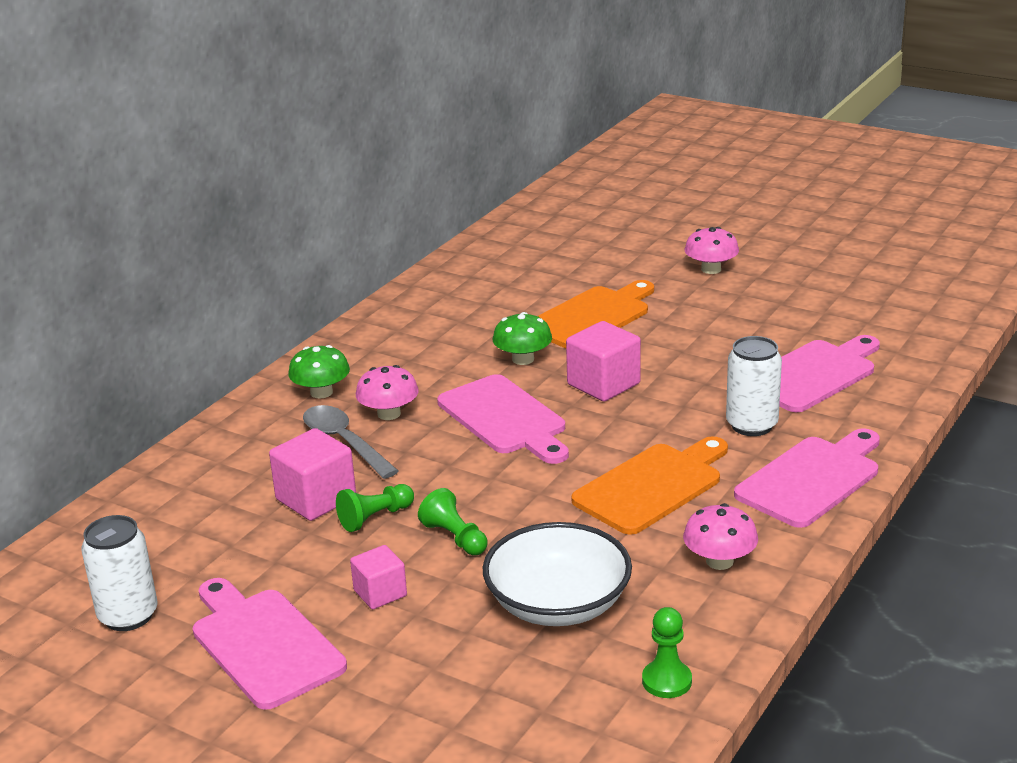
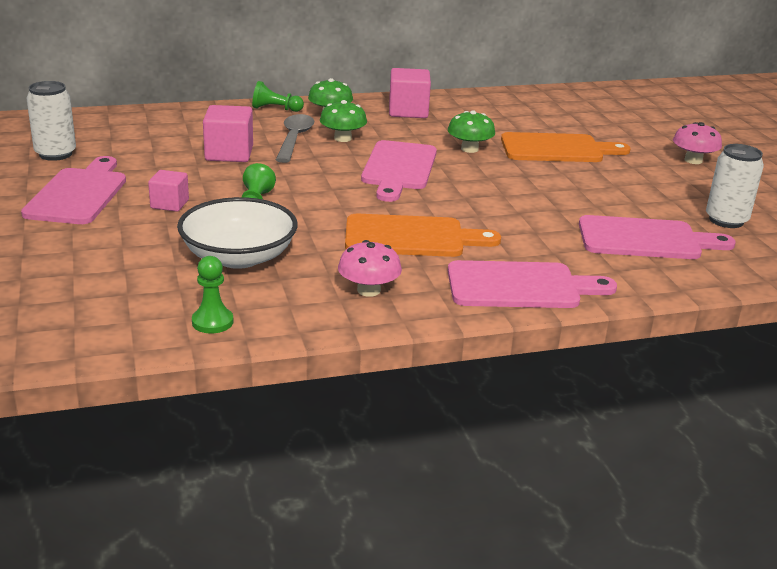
camera: 40 degrees right, 0 degrees up
(375, 518) = (237, 174): green pawn -> green pawn (275, 109)
(389, 414) = (342, 138): pink mushroom -> green mushroom
(603, 384) = (491, 180): pink cube -> pink cube (408, 111)
(751, 425) = (542, 242): white can -> white can (726, 220)

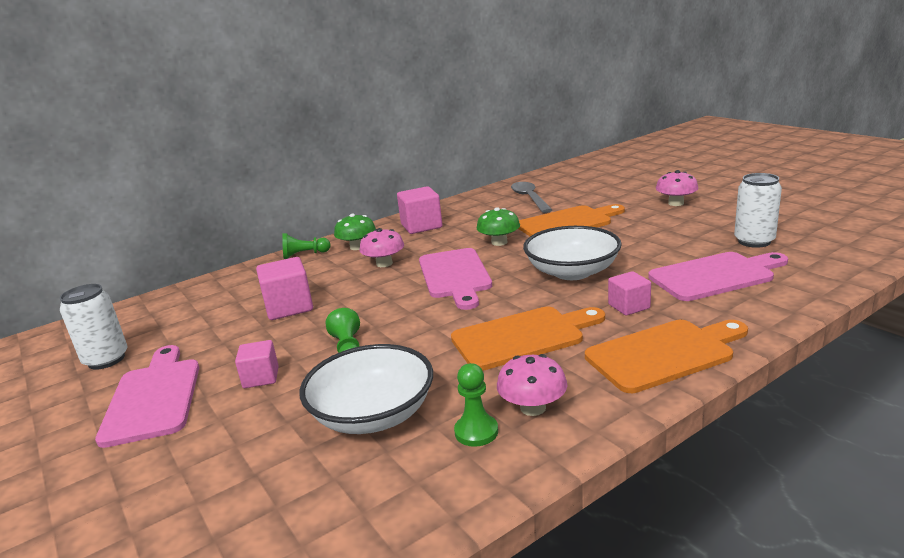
camera: 15 degrees left, 5 degrees down
(212, 322) = (400, 509): green pawn -> green pawn (476, 432)
(294, 139) = (341, 276): grey spoon -> grey spoon (529, 198)
(342, 138) = (384, 263): green mushroom -> pink mushroom
(512, 196) = (572, 272): none -> white bowl
(520, 286) = (664, 354): pink cutting board -> orange cutting board
(532, 241) = (629, 306): none -> pink cube

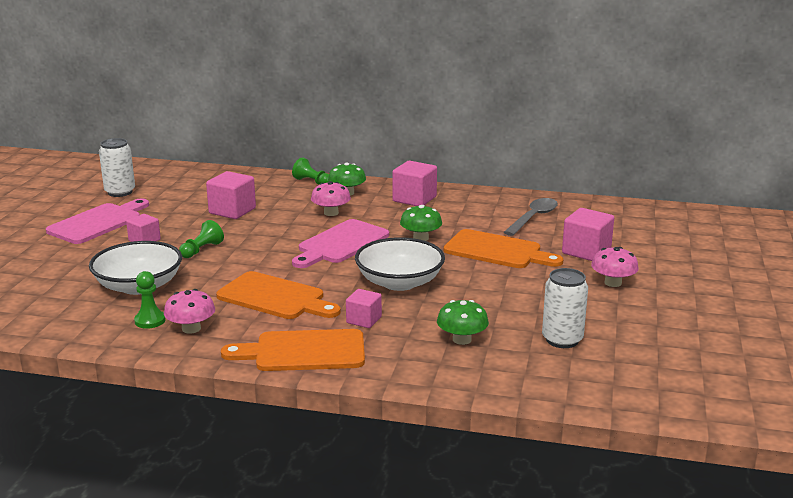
camera: 45 degrees right, 0 degrees up
(613, 198) = (586, 251): none -> pink cube
(664, 354) = (303, 352): orange cutting board -> orange cutting board turned 150 degrees clockwise
(715, 276) = (462, 339): pink cutting board -> green mushroom

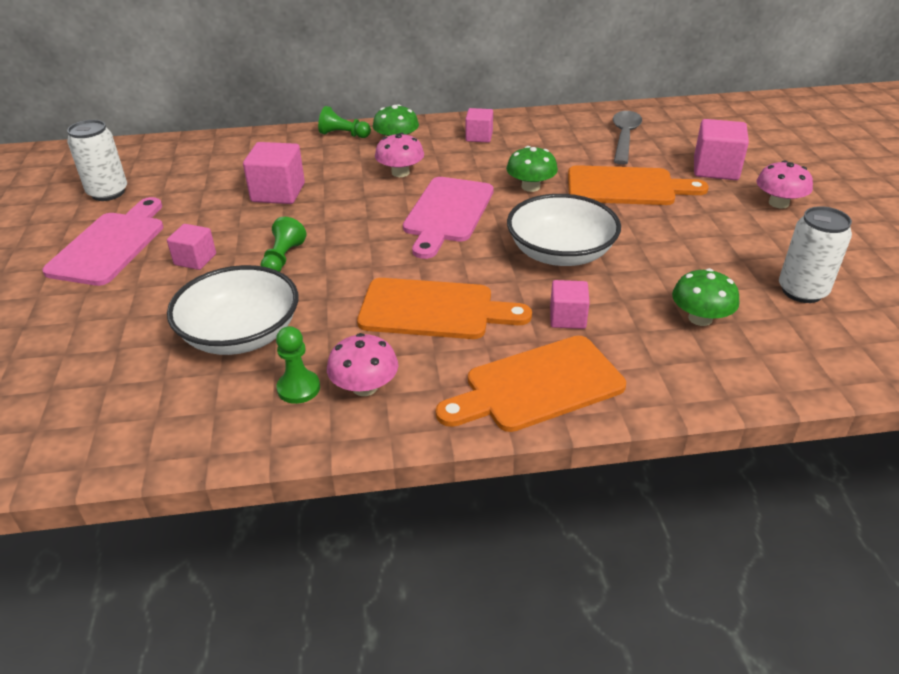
camera: 20 degrees left, 15 degrees up
(414, 199) = (479, 137): pink cube -> pink cube, size x0.62

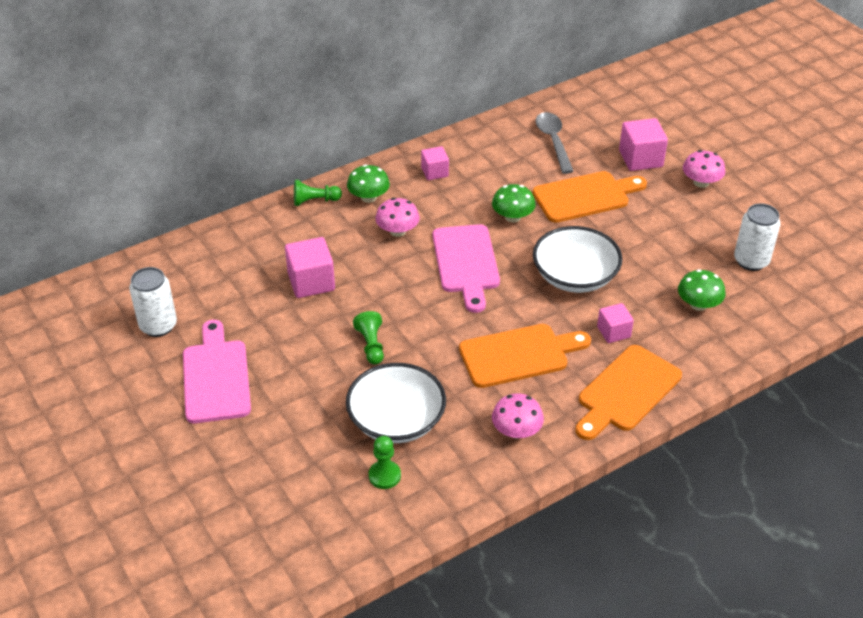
camera: 25 degrees left, 5 degrees up
(195, 259) = (301, 368): pink cube -> none
(298, 388) = (473, 447): green pawn -> green pawn (384, 476)

